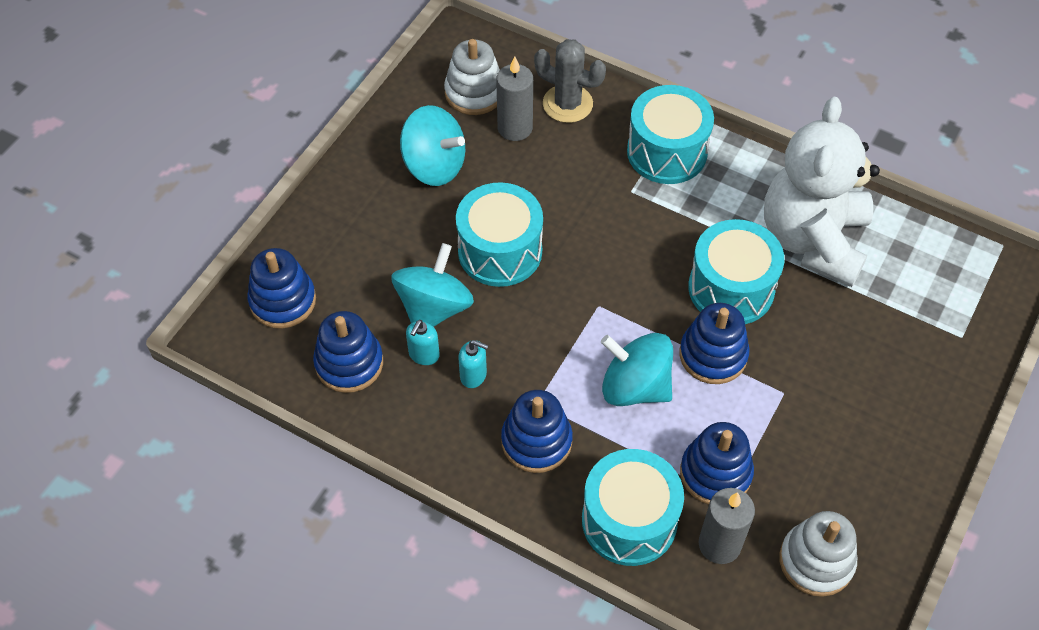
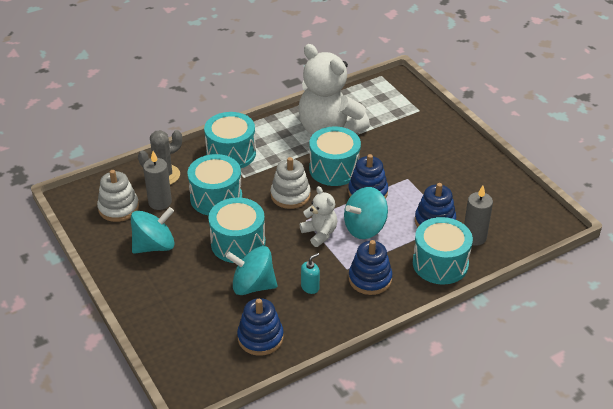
camera: 60 degrees left, 15 degrees down
(283, 301) = (191, 352): blue stacking toy -> none
(424, 355) = (280, 302): turquoise soap dispenser -> none
(434, 308) = (253, 285): turquoise spinning top -> turquoise spinning top turned 45 degrees counterclockwise
(567, 182) = (216, 198): none -> turquoise drum
(584, 336) = (319, 233): none -> white teddy bear
(816, 561) = (503, 209): white stacking toy -> white stacking toy (290, 195)

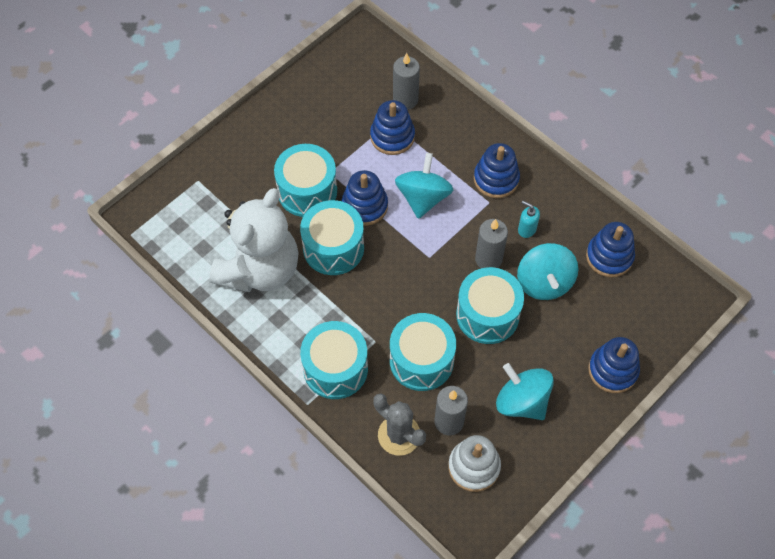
camera: 105 degrees left, 20 degrees up
(152, 309) = (613, 370): none -> blue stacking toy
(289, 255) = (488, 259): none -> grey candle
(290, 195) = (393, 282): white stacking toy -> none
(319, 233) = (445, 238): white teddy bear -> none
(365, 228) = (423, 198): turquoise spinning top -> turquoise spinning top turned 120 degrees counterclockwise
(440, 263) = (453, 123): turquoise drum -> turquoise drum (307, 191)

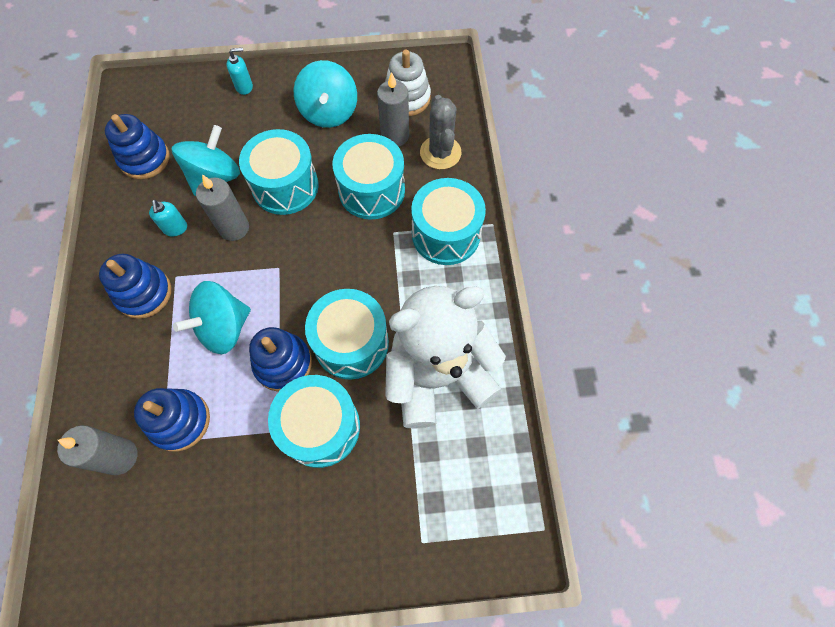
camera: 140 degrees left, 5 degrees up
(613, 370) = (244, 87): blue stacking toy -> turquoise soap dispenser

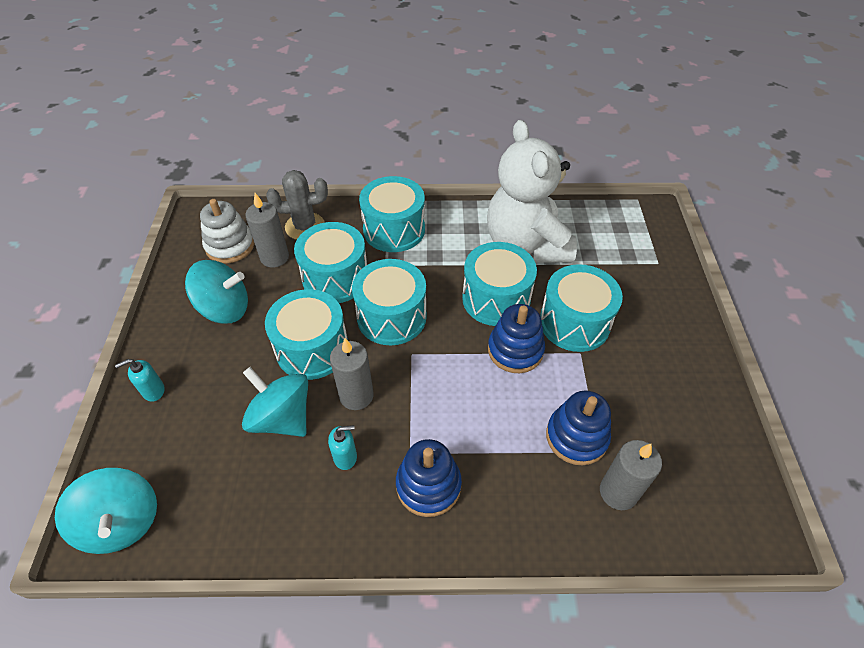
camera: 85 degrees left, 15 degrees down
(145, 159) = (230, 502): blue stacking toy -> none
(224, 328) = (476, 401): turquoise spinning top -> turquoise spinning top (122, 522)
(244, 87) = (153, 391): turquoise soap dispenser -> turquoise soap dispenser turned 105 degrees counterclockwise
(324, 245) = (391, 316): none -> turquoise drum

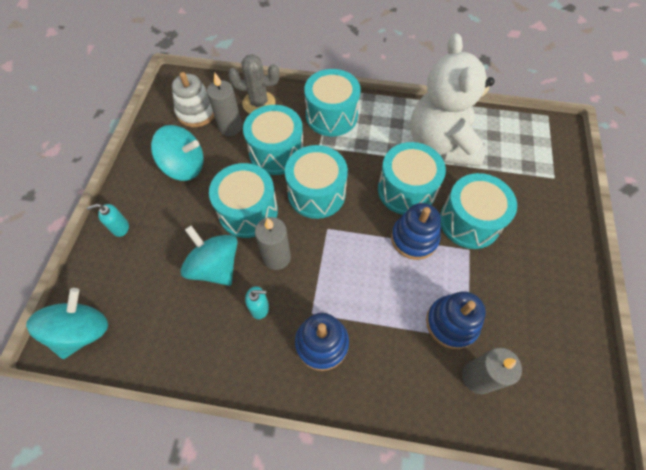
camera: 10 degrees right, 10 degrees up
(122, 522) = (83, 331): turquoise spinning top -> turquoise spinning top turned 135 degrees counterclockwise

